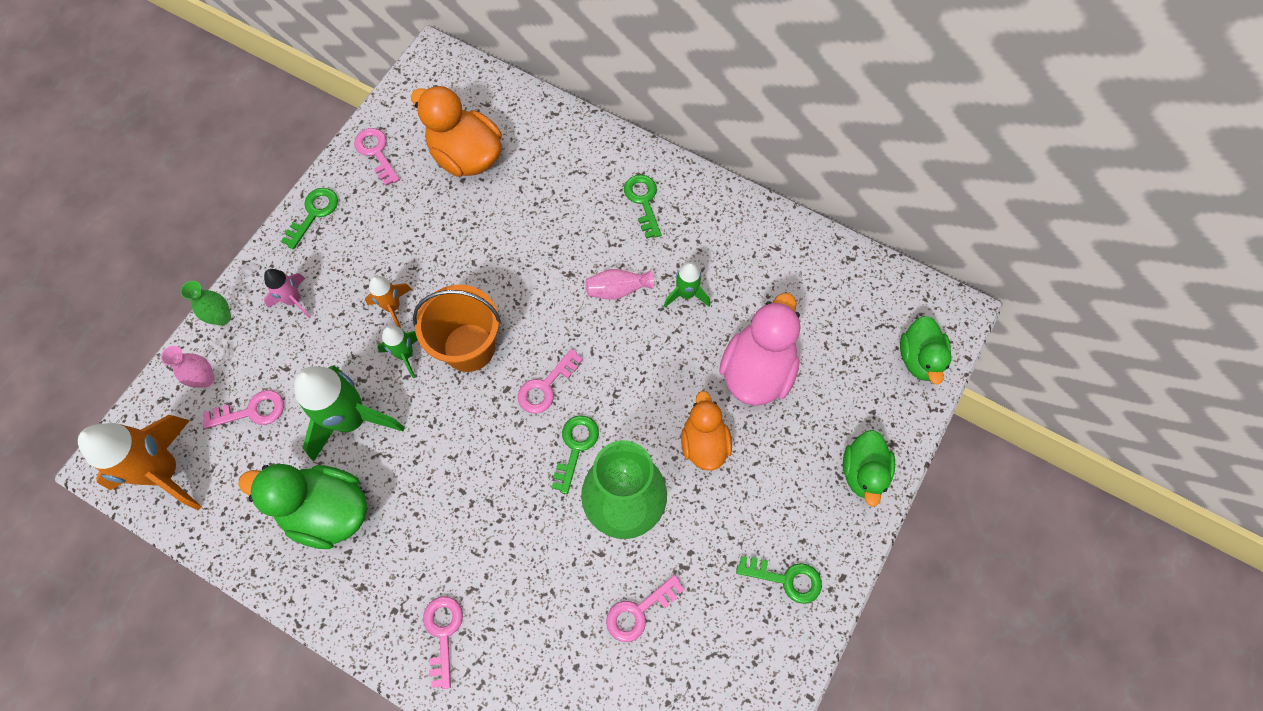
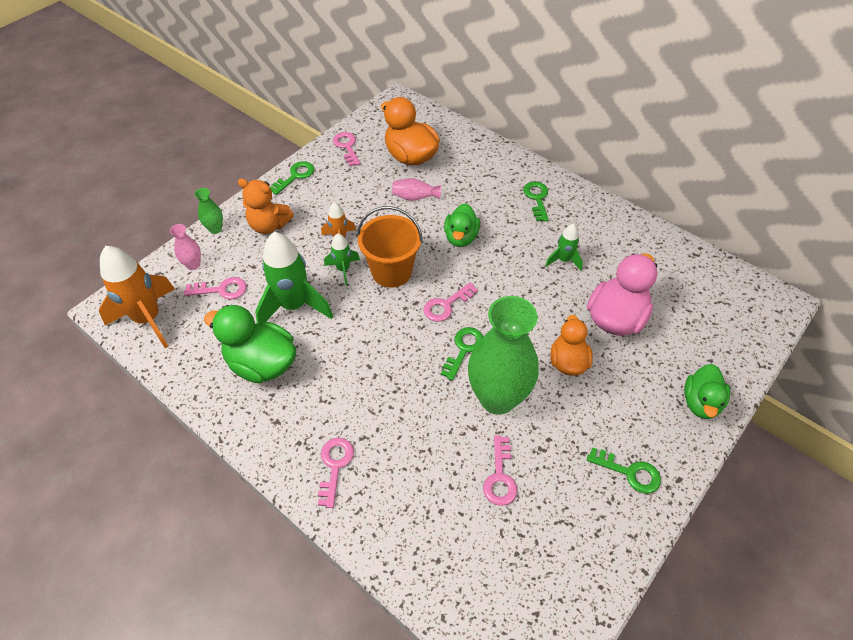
camera: 10 degrees right, 15 degrees down
(294, 300) = (269, 225): pink rocket -> orange teddy bear
(617, 289) = (510, 250): pink vase -> pink vase (415, 197)
(639, 611) = (500, 477): pink key -> pink key turned 60 degrees counterclockwise
(919, 358) = (750, 328): green duck -> green duck (461, 237)

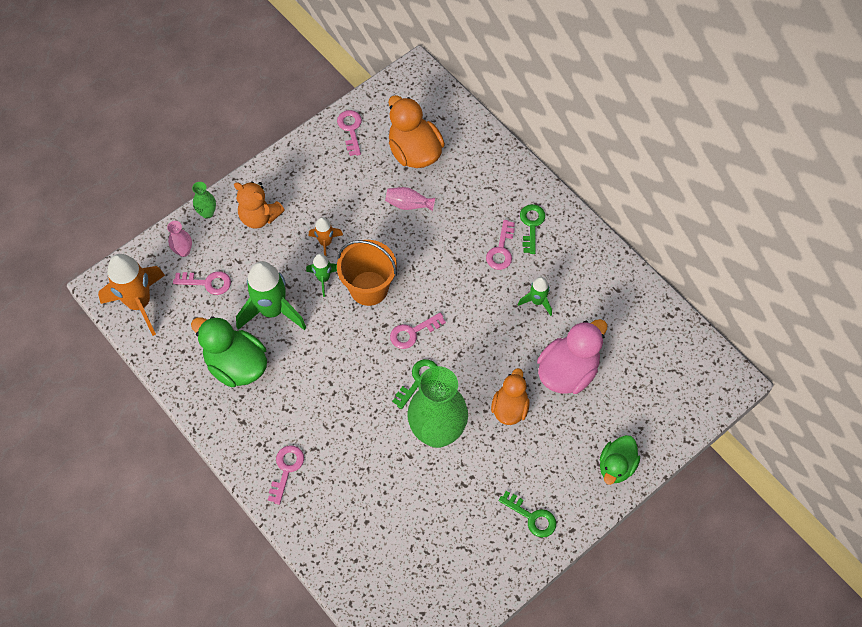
camera: 10 degrees right, 10 degrees up
(295, 176) = (292, 160): green key -> none
(461, 237) = (443, 260): green duck -> none
(500, 477) = (422, 502): pink key -> pink key (501, 250)

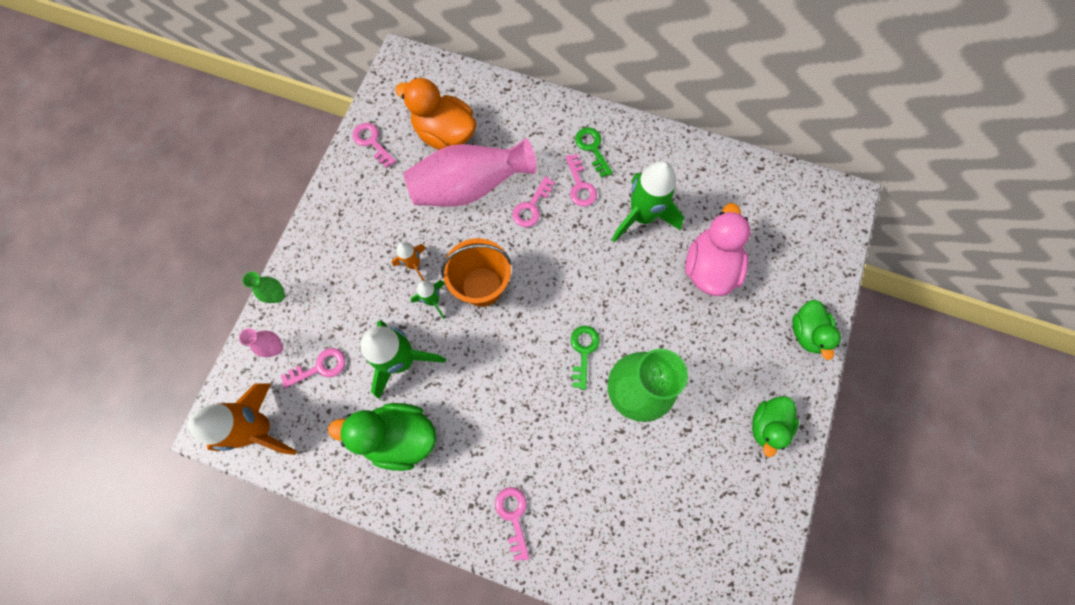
camera: 30 degrees left, 10 degrees up
(259, 217) = (333, 272): orange teddy bear -> none
(408, 204) = (469, 186): pink vase -> pink vase, size x2.40
(413, 332) = (549, 307): pink key -> pink key (531, 207)
(510, 408) = (681, 331): orange duck -> none
(532, 517) = (767, 425): green key -> green duck
(537, 301) = (642, 216): green rocket -> green rocket, size x1.95

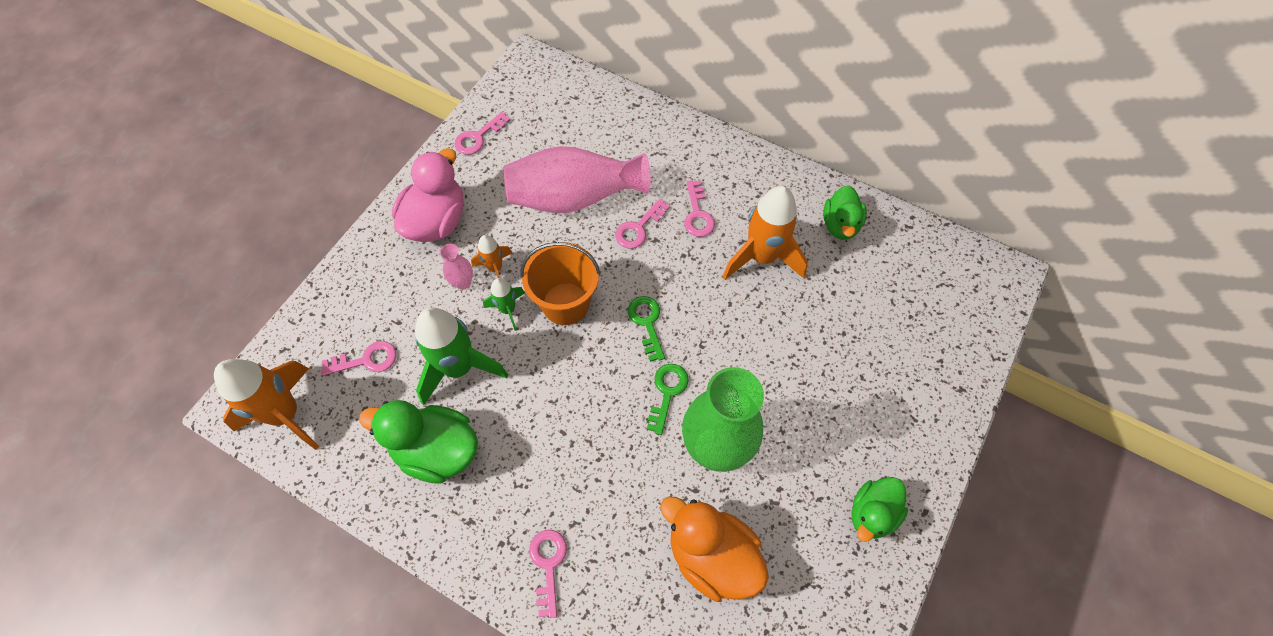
camera: 10 degrees right, 10 degrees down
(276, 348) = (324, 331): pink vase -> pink vase (463, 282)
(278, 296) = (340, 277): green vase -> none
(372, 142) = (478, 137): pink key -> pink key turned 105 degrees counterclockwise
(445, 134) = (559, 140): orange duck -> orange duck (711, 556)
(592, 148) = (718, 178): green key -> green key (647, 323)
(642, 216) = (762, 257): green rocket -> orange rocket
(709, 267) = (831, 324): pink duck -> pink duck (436, 221)
(806, 332) = (936, 415): green duck -> green duck (840, 225)

